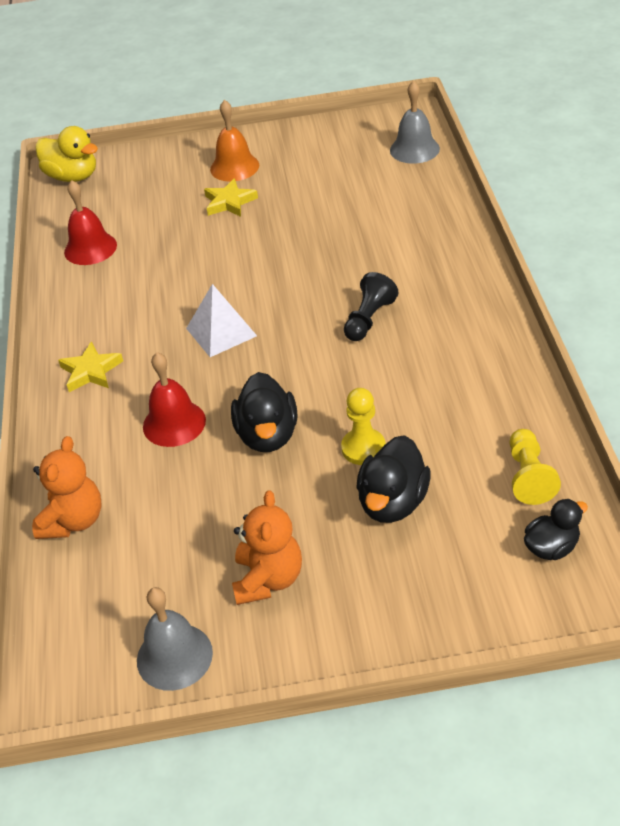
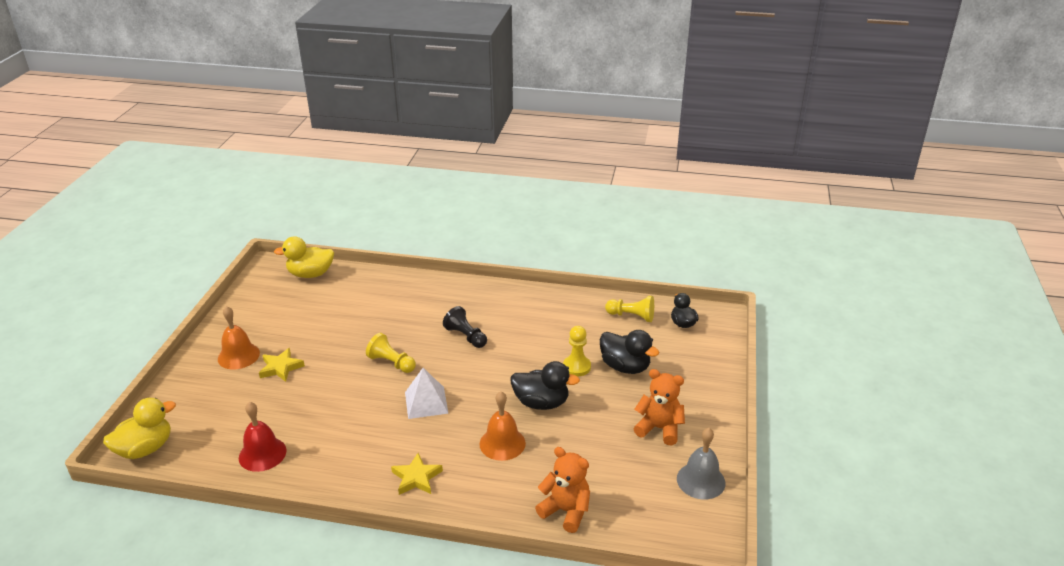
camera: 75 degrees left, 10 degrees down
(174, 423) = (502, 443): red bell -> orange bell
(280, 277) = (391, 363): none -> yellow pawn
(414, 149) = (310, 274): grey bell -> yellow duck

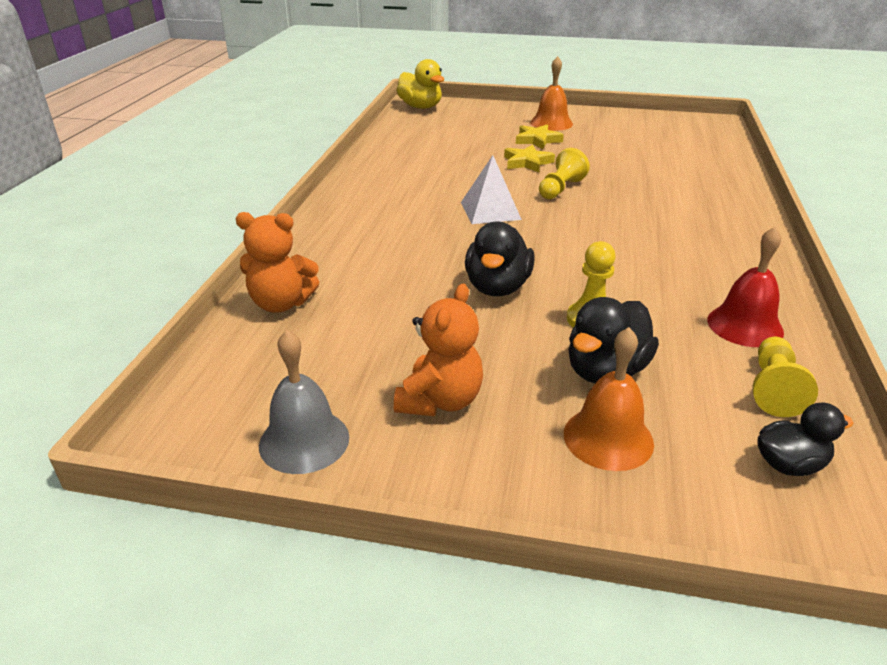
camera: 90 degrees right, 0 degrees up
(262, 454) = (410, 144): red bell -> red bell (745, 325)
(310, 274) = (713, 139): yellow duck -> none
(416, 478) = (363, 211): yellow star -> yellow star (527, 162)
(466, 336) = (632, 230): black pawn -> none
(502, 443) = (414, 259): orange bell -> orange bell (608, 438)
(566, 511) = (281, 304): orange teddy bear -> orange teddy bear turned 60 degrees clockwise

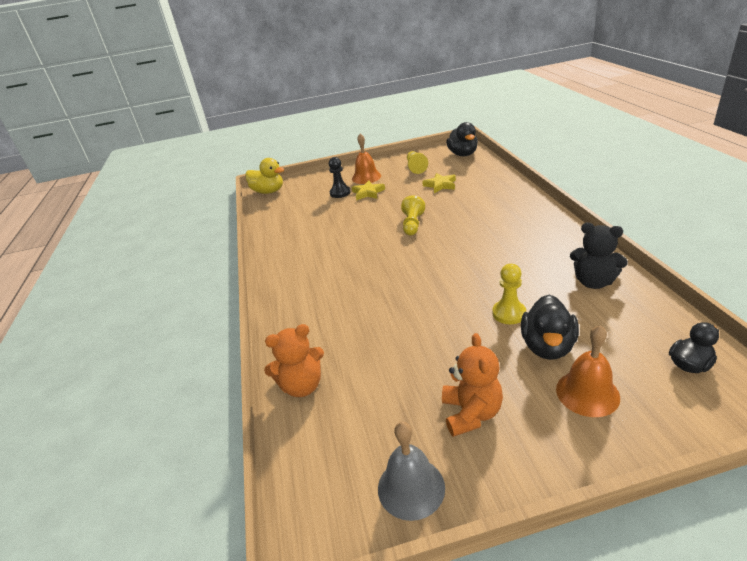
camera: 20 degrees left, 0 degrees up
(490, 210) = (382, 256): white pyramid -> none
(497, 287) = (435, 313): black duck -> black duck (463, 154)
(503, 131) = (340, 193): none -> black pawn
(527, 162) = (375, 212): yellow star -> yellow star (440, 185)
(745, 325) = (593, 282): red bell -> black teddy bear
(773, 389) = (642, 318): yellow pawn -> yellow pawn (415, 168)

